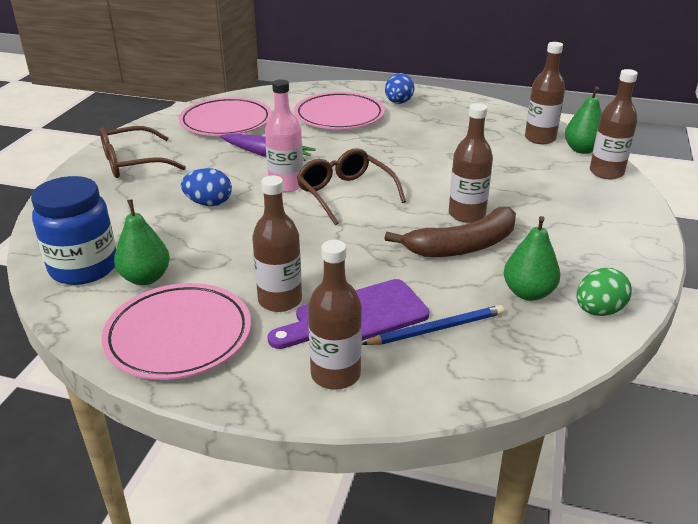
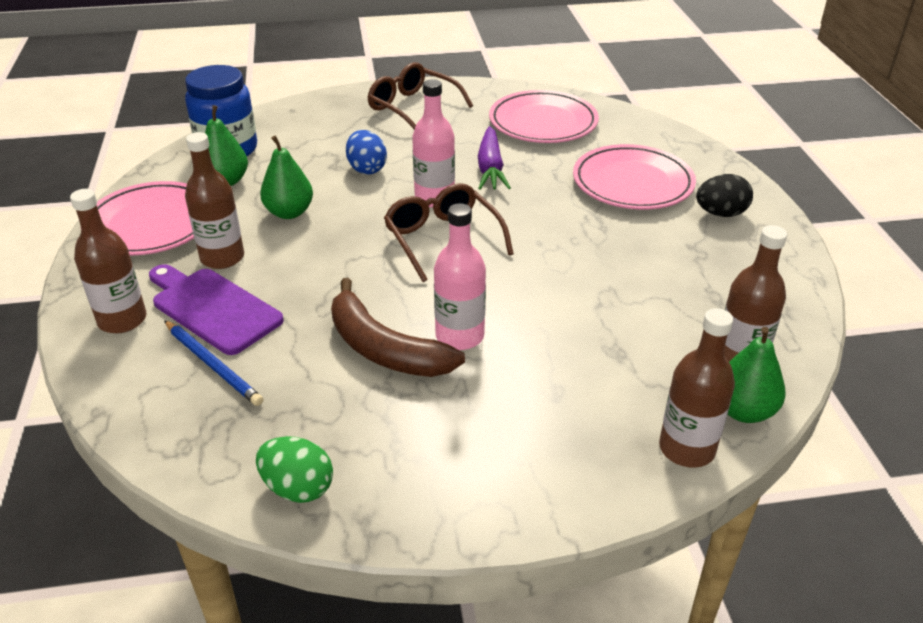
camera: 65 degrees right, 5 degrees up
(345, 194) = (443, 239): brown glasses -> brown glasses turned 60 degrees counterclockwise
(398, 103) = (720, 213): blue egg -> black egg
(466, 214) = (459, 336): brown bottle -> pink bottle
(528, 293) = (309, 420): green pear -> green pear (289, 212)

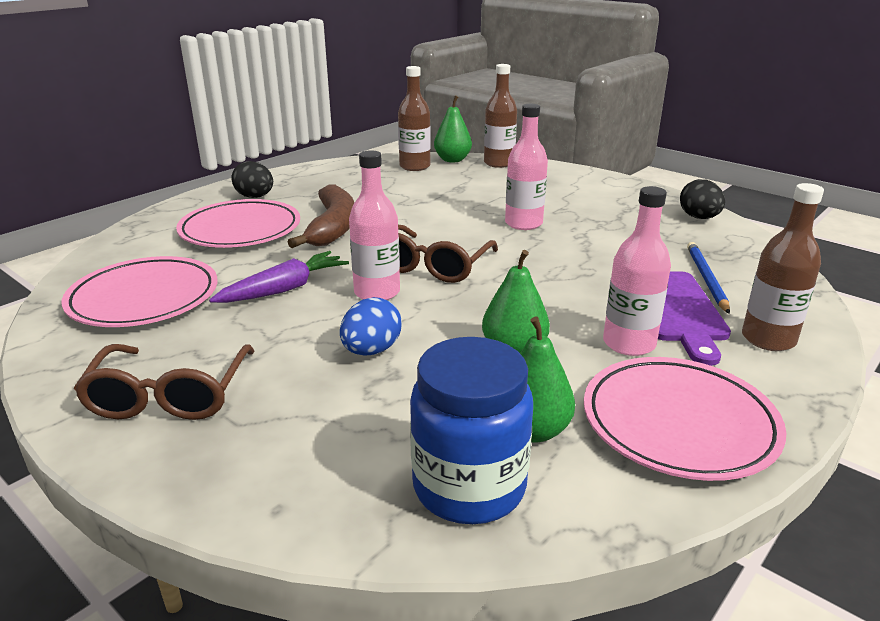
camera: 130 degrees left, 10 degrees down
(222, 258) = (629, 343): brown bottle -> pink bottle
(298, 488) = (699, 218): green egg -> black egg
(384, 348) = (577, 238): brown banana -> brown banana (333, 227)

